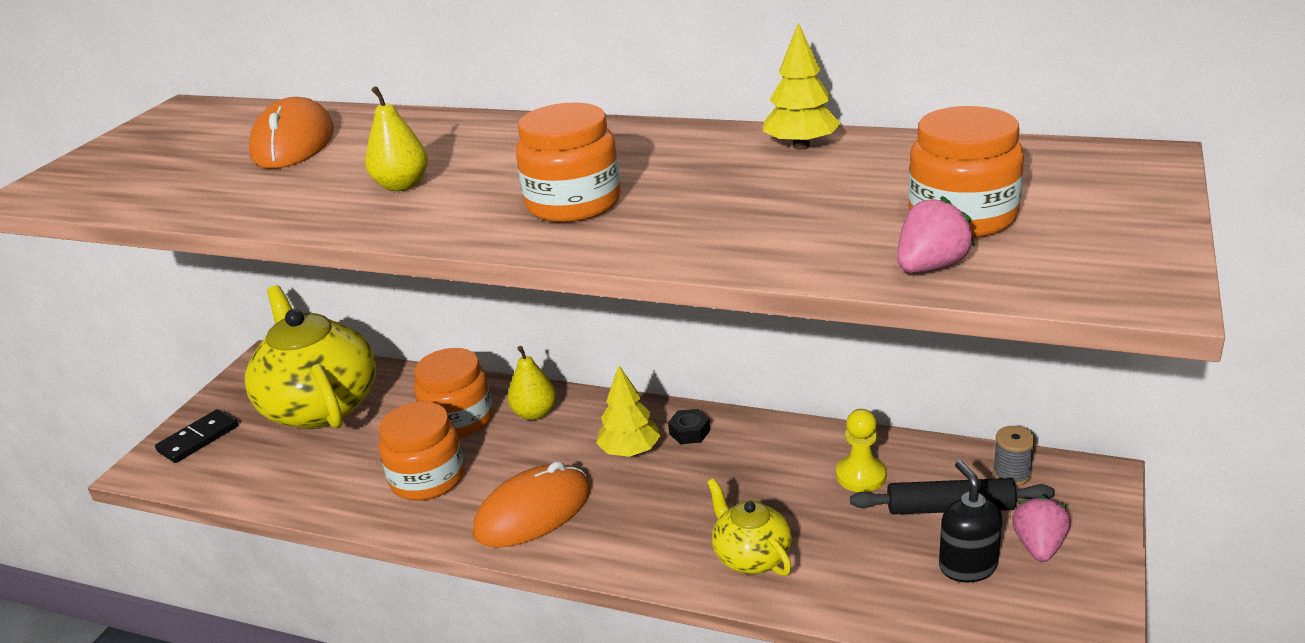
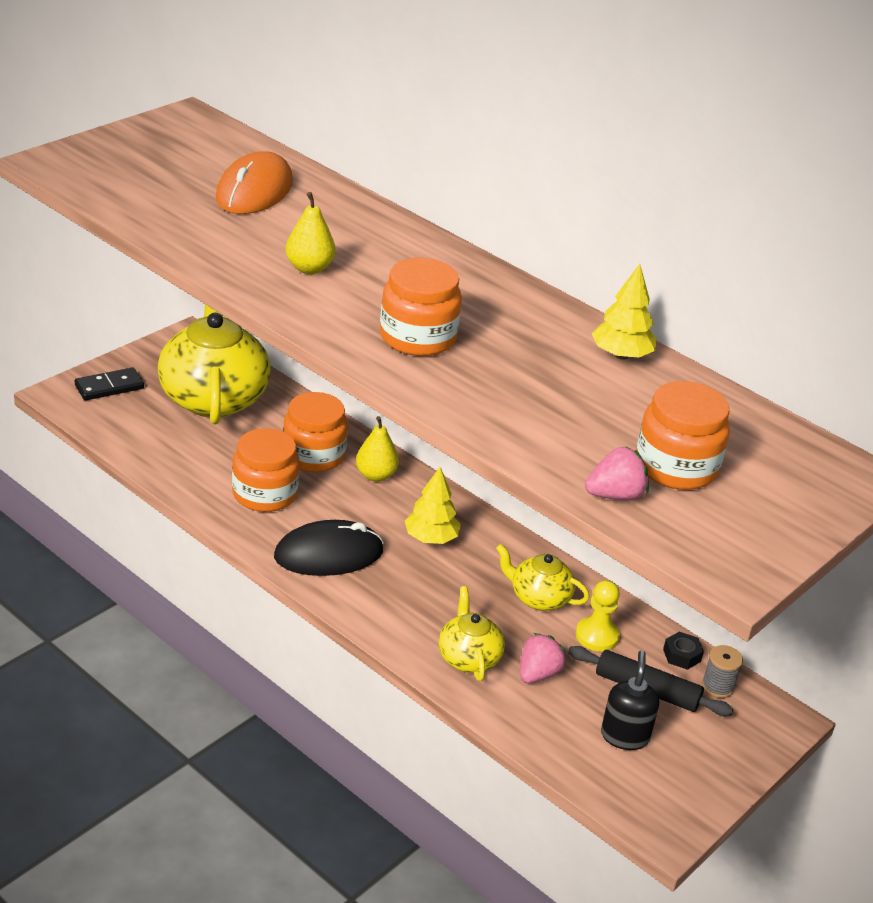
camera: 15 degrees right, 5 degrees up
(533, 512) = (328, 554): orange mouse -> black mouse
(689, 432) = (487, 543): black nut -> black nut (681, 655)
(777, 463) = (539, 598): none -> yellow teapot
(1039, 546) = (691, 746): pink strawberry -> pink strawberry (538, 674)

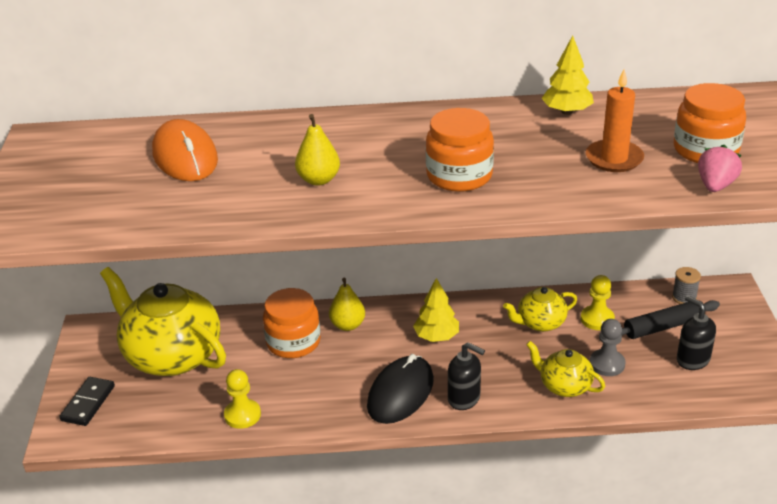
camera: 40 degrees left, 0 degrees up
(192, 476) = (242, 415): none -> yellow pawn
(264, 494) = (304, 389): orange jar -> none
(370, 598) = (464, 398): none -> black soap dispenser
(538, 674) = (607, 364): pink strawberry -> grey pawn
(575, 415) = (614, 159): none -> orange candle
(681, 655) = (645, 296): black nut -> none

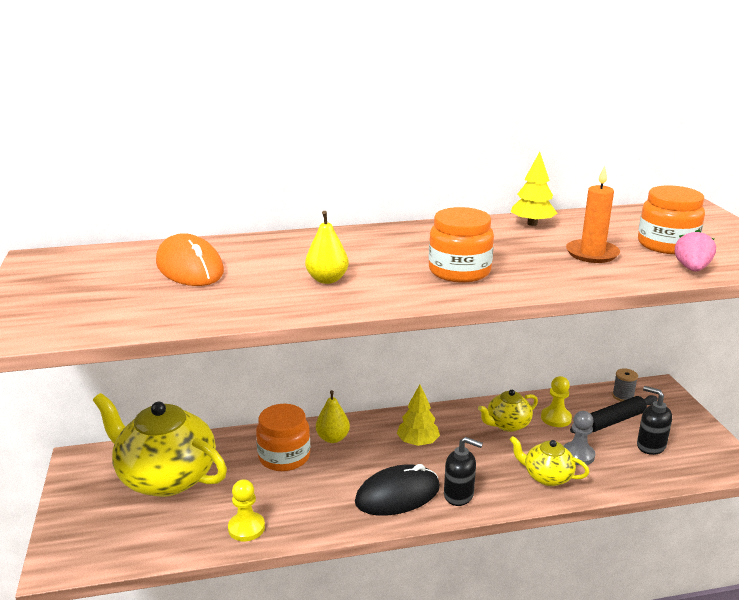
camera: 10 degrees left, 10 degrees down
(88, 403) = (83, 529): black domino -> none
(400, 393) = (397, 495): black mouse -> black mouse turned 45 degrees clockwise

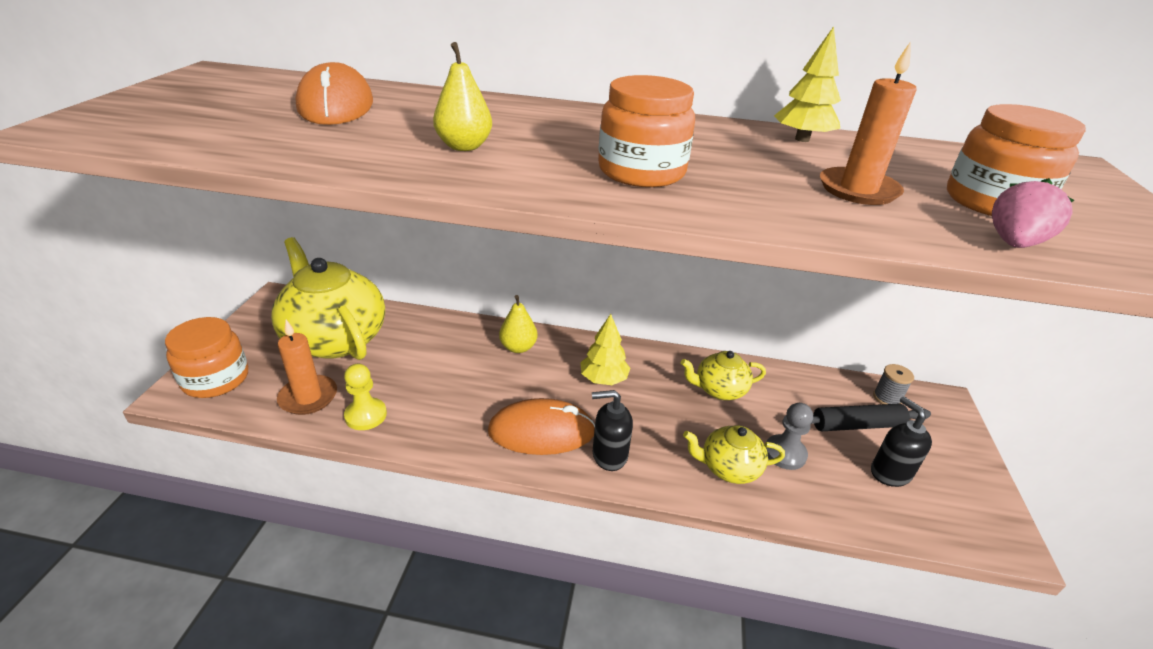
camera: 20 degrees right, 10 degrees up
(183, 530) = (308, 397): none -> orange candle
(284, 456) = (457, 352): orange jar -> orange jar (216, 379)
(397, 495) = (541, 431): black mouse -> orange mouse
(459, 495) = (609, 455): black soap dispenser -> black soap dispenser turned 135 degrees clockwise
(547, 477) = (729, 468): yellow teapot -> yellow teapot turned 45 degrees counterclockwise
(556, 418) = (783, 399): yellow pawn -> none

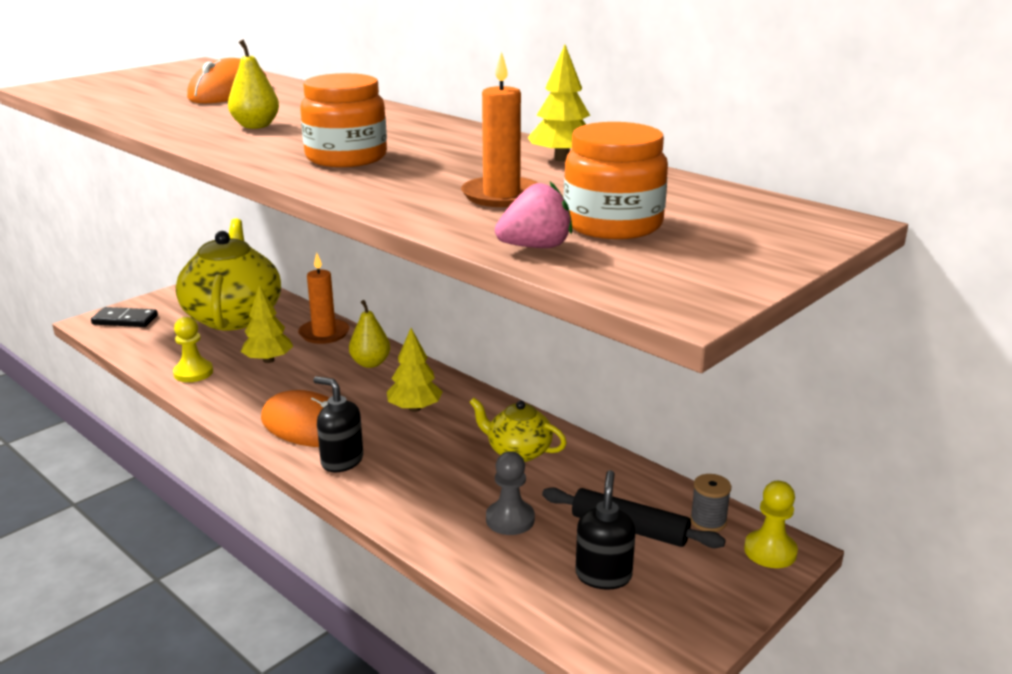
camera: 35 degrees right, 10 degrees down
(216, 379) = (125, 320): orange jar -> black domino
(308, 397) = (169, 349): orange candle -> orange candle (324, 334)
(424, 375) = (268, 360): none -> yellow tree
(729, 468) = (436, 508): yellow teapot -> none
(940, 406) = (770, 551): none -> yellow pawn

